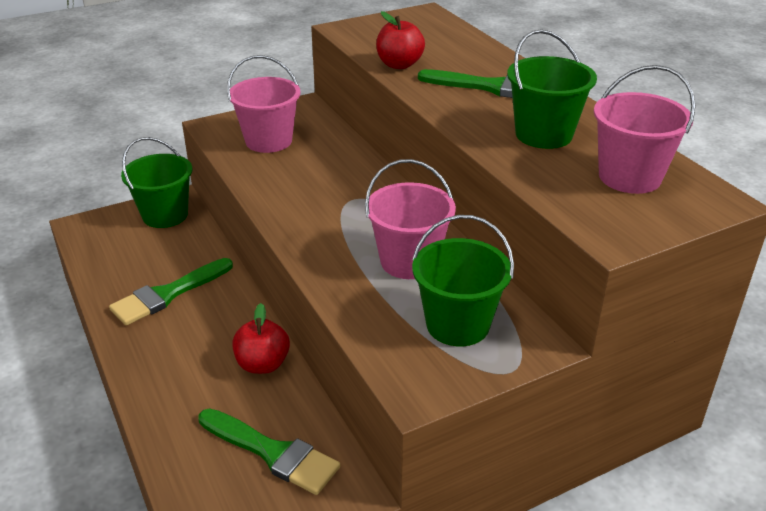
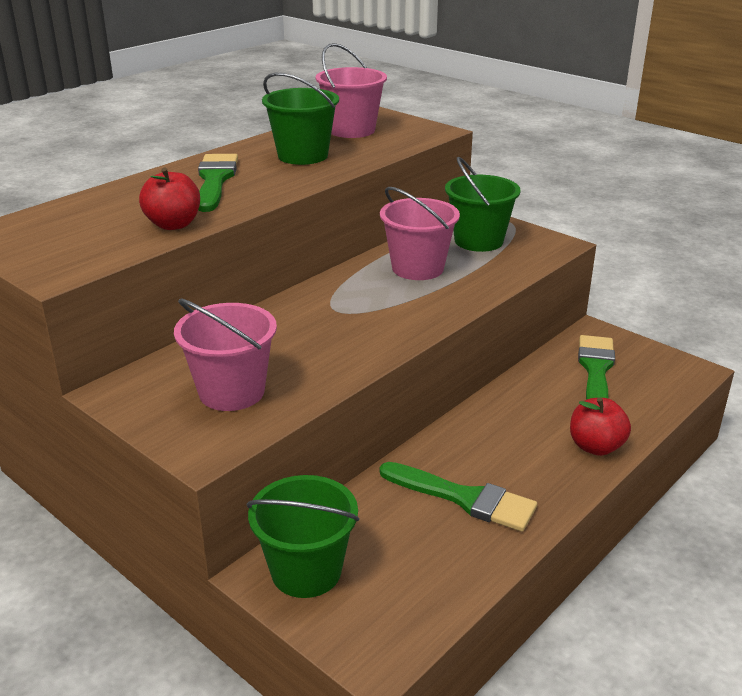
camera: 110 degrees left, 5 degrees down
(263, 364) = (513, 402): red apple -> red apple (595, 446)

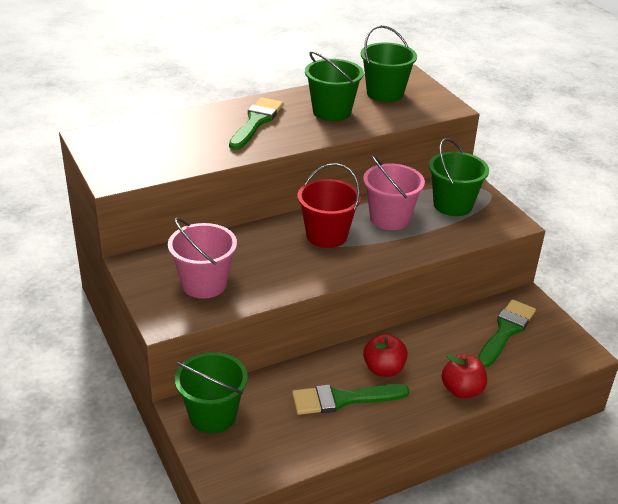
camera: 20 degrees right, 5 degrees up
(173, 224) = (206, 156): red apple -> red apple (383, 369)
(351, 130) = (385, 93): pink bucket -> green bucket
(355, 301) = (326, 235): none -> red bucket
(464, 498) = (343, 399): green brush -> green brush turned 120 degrees clockwise

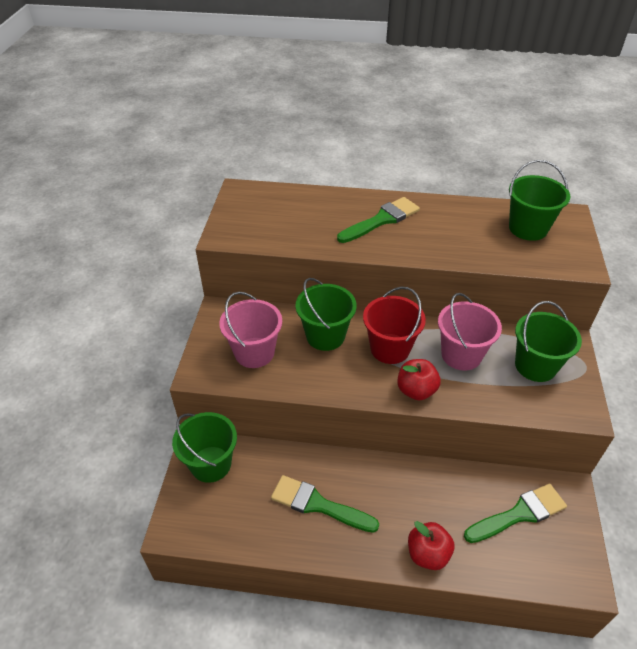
camera: 35 degrees right, 10 degrees up
(332, 112) = (458, 232): green bucket -> green bucket (325, 336)
(383, 369) = (374, 494): red apple -> red apple (416, 390)

